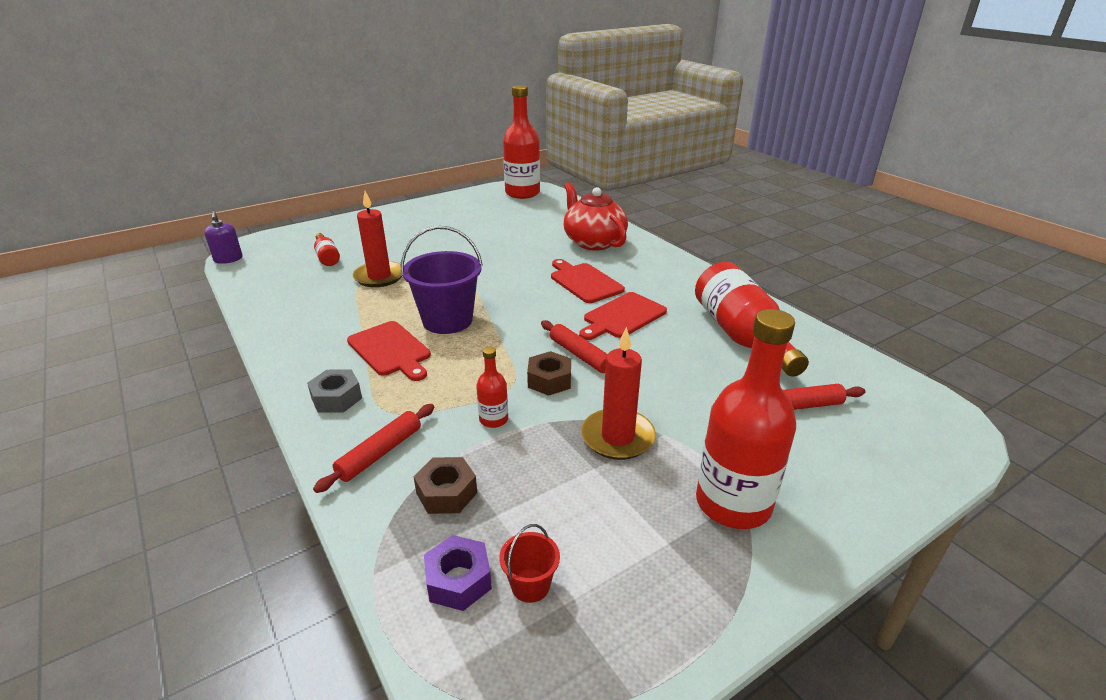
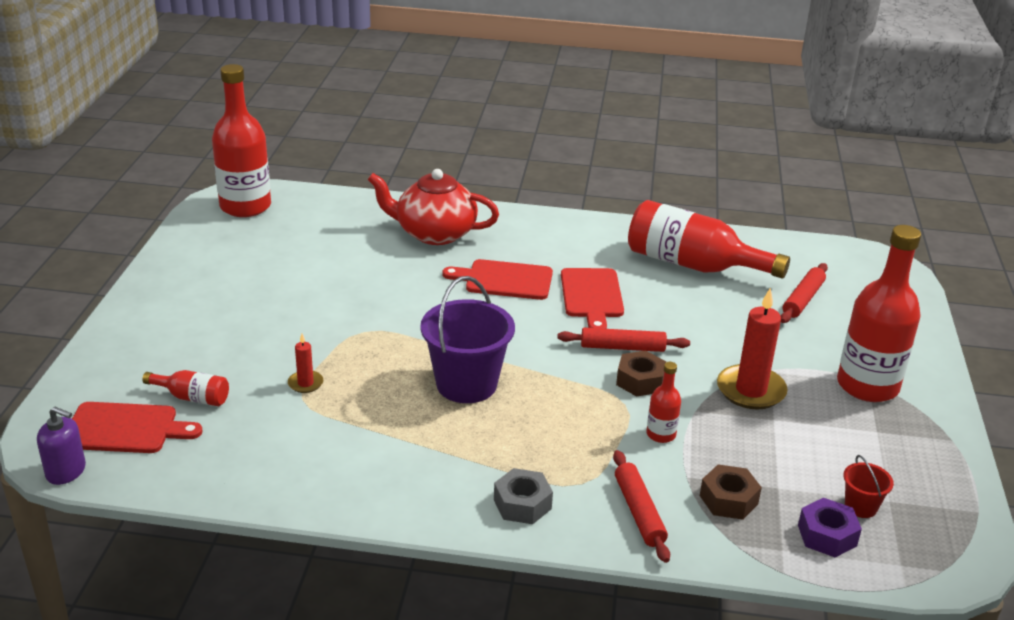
camera: 50 degrees left, 0 degrees up
(379, 277) = (305, 383): red candle -> red candle, size x0.50
(390, 350) = (477, 440): red cutting board -> red cutting board (125, 429)

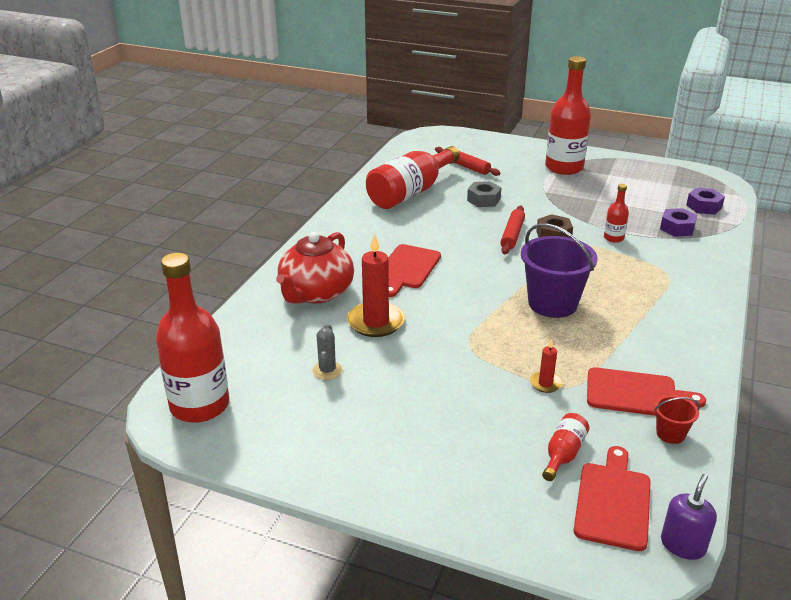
camera: 75 degrees left, 0 degrees up
(304, 256) = (327, 370): none -> grey cactus
(522, 504) = (692, 298): grey nut -> grey nut (483, 200)
(592, 296) = (441, 236): red cutting board -> red cutting board (636, 393)
(639, 512) = (693, 258): red rolling pin -> none
(728, 500) = (677, 228): brown nut -> purple nut
(751, 390) = (566, 201): red candle -> red candle (376, 322)
(860, 506) = (677, 193): red bucket -> red bucket (670, 434)

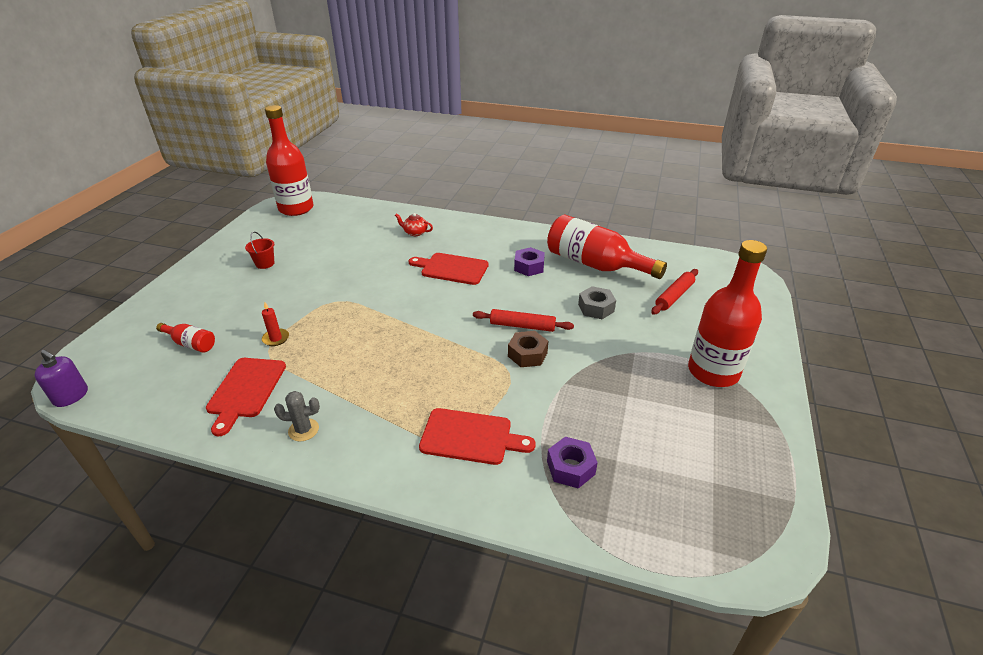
camera: 85 degrees right, 5 degrees up
(316, 293) = (415, 232): red teapot -> red teapot, size x0.43
(327, 370) = (318, 244): grey cactus -> grey cactus (303, 430)
(376, 322) = (374, 259): red candle -> none
(552, 303) = (393, 347): purple bucket -> none
(613, 238) = (530, 402): red bottle -> none
(613, 502) = (131, 365): red cutting board -> red cutting board (470, 437)
(670, 434) = (186, 406): red bucket -> red bucket (265, 263)
(704, 206) = (649, 512): purple nut -> purple nut (529, 267)

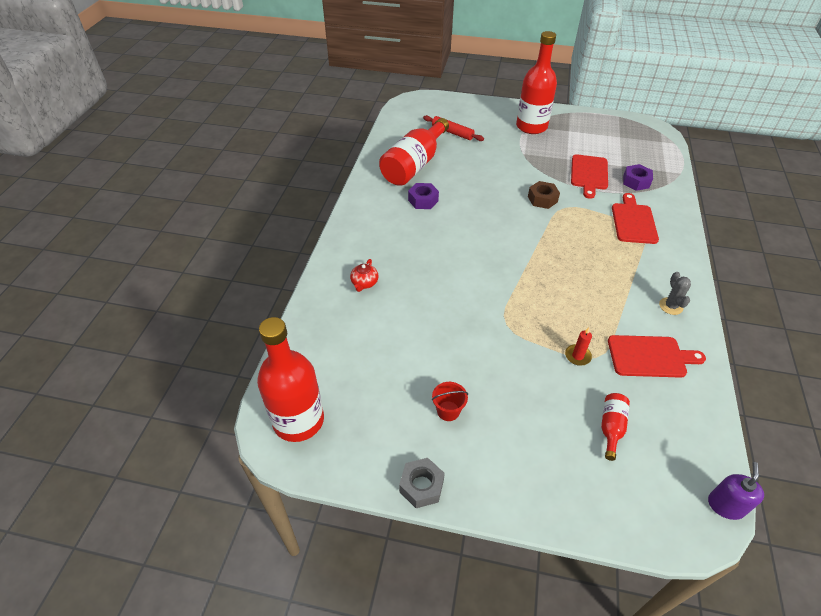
camera: 95 degrees left, 10 degrees up
(452, 268) = (433, 248): red cutting board -> red cutting board (589, 174)
(522, 326) = (509, 202): red rolling pin -> none
(596, 308) = (476, 167): grey nut -> grey nut (421, 486)

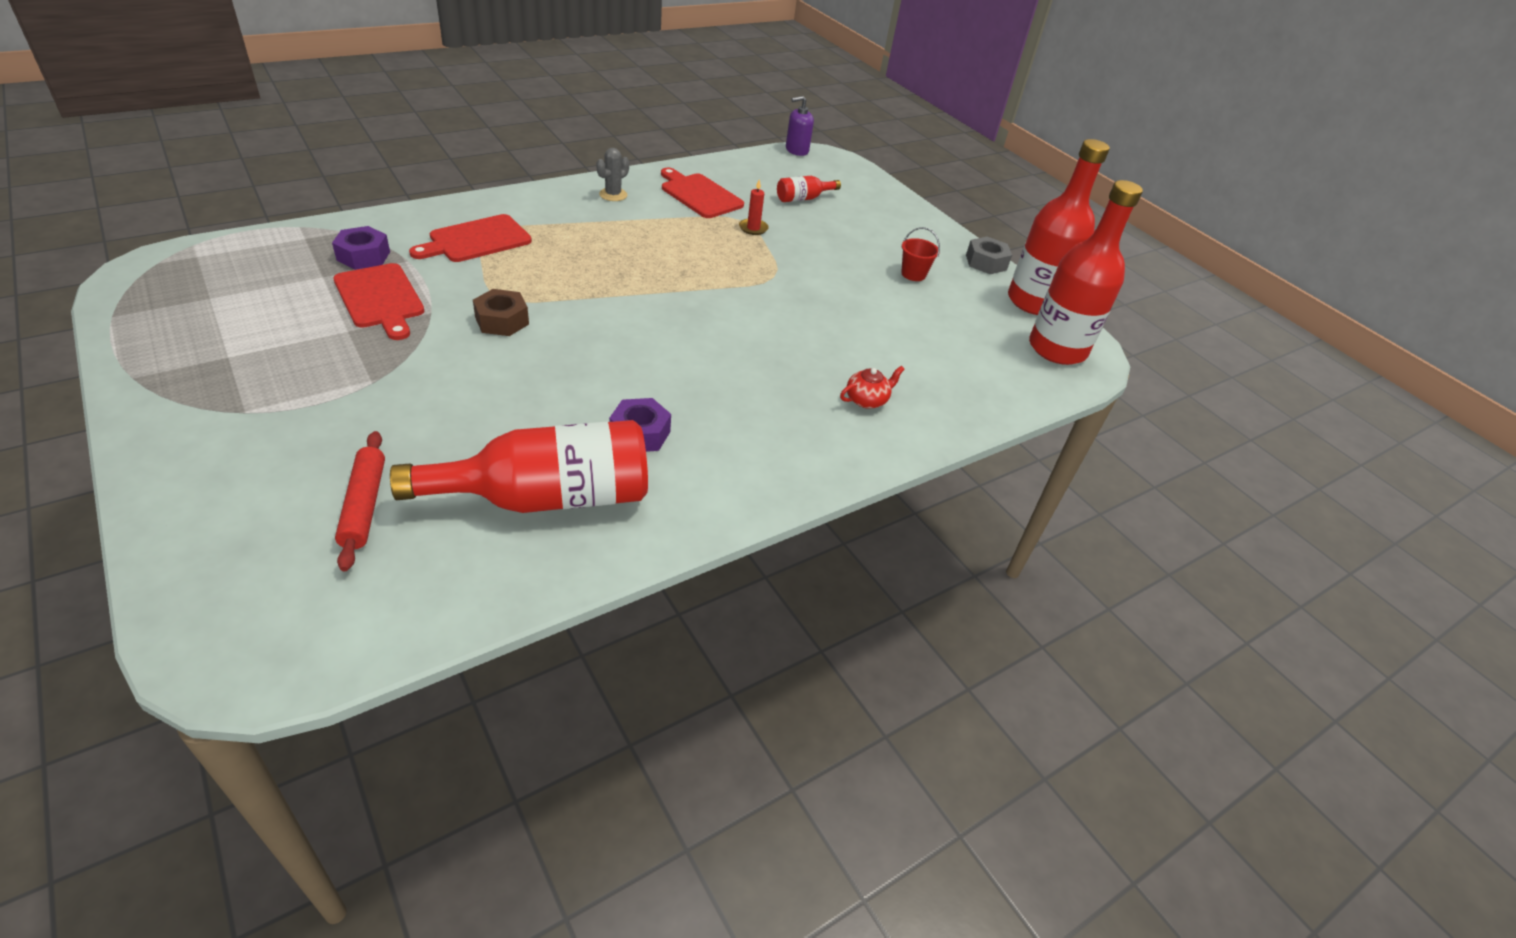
camera: 140 degrees left, 5 degrees down
(531, 127) = (245, 406): red bottle -> red bottle (1034, 302)
(589, 174) = (380, 299): red cutting board -> red cutting board turned 90 degrees clockwise

